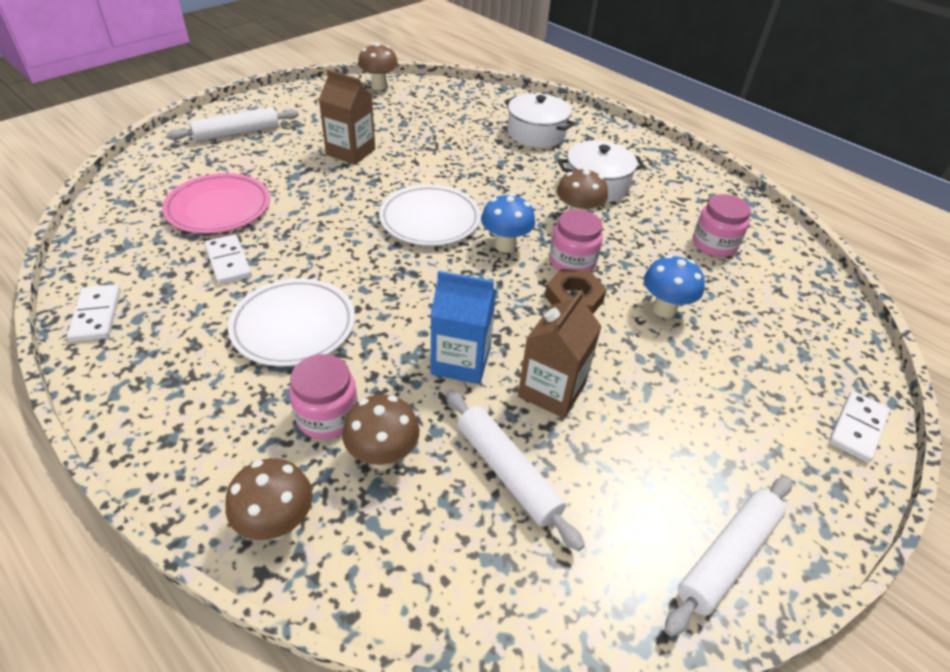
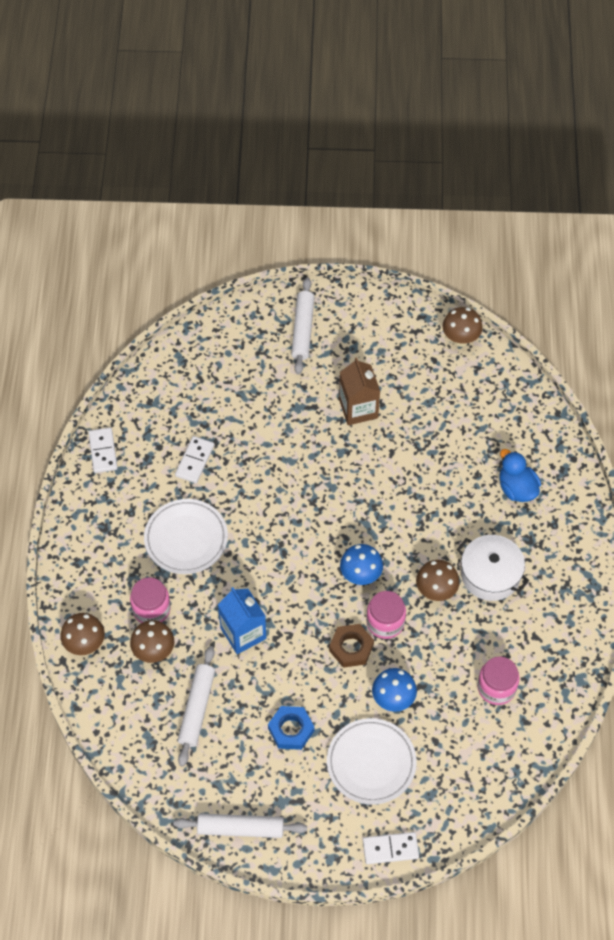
camera: 50 degrees right, 15 degrees up
(96, 315) = (103, 451): white domino -> white domino turned 45 degrees counterclockwise
(219, 208) = (227, 406): pink plate -> none
(237, 133) = (302, 330): white rolling pin -> white rolling pin turned 75 degrees clockwise
(430, 220) = (340, 517): white plate -> white plate (371, 763)
(536, 133) = (517, 488): white pot -> blue duck
(551, 390) = (267, 689): brown carton -> none
(624, 406) = (291, 729): none -> blue nut

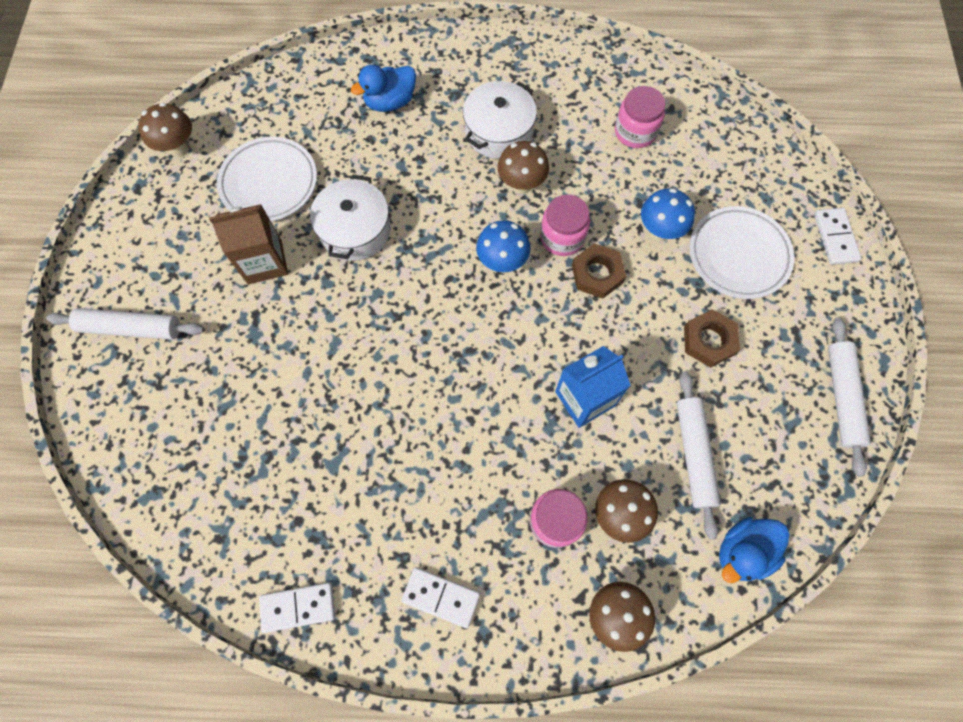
camera: 90 degrees left, 10 degrees up
(123, 735) = (742, 552): none -> blue duck
(186, 539) = (448, 476): white plate -> white plate (269, 183)
(195, 461) = (325, 468): white domino -> white domino (441, 597)
(197, 708) = (693, 454): white rolling pin -> white rolling pin turned 75 degrees clockwise
(291, 729) = (708, 341): blue nut -> brown nut
(388, 469) = (355, 230): none -> white pot

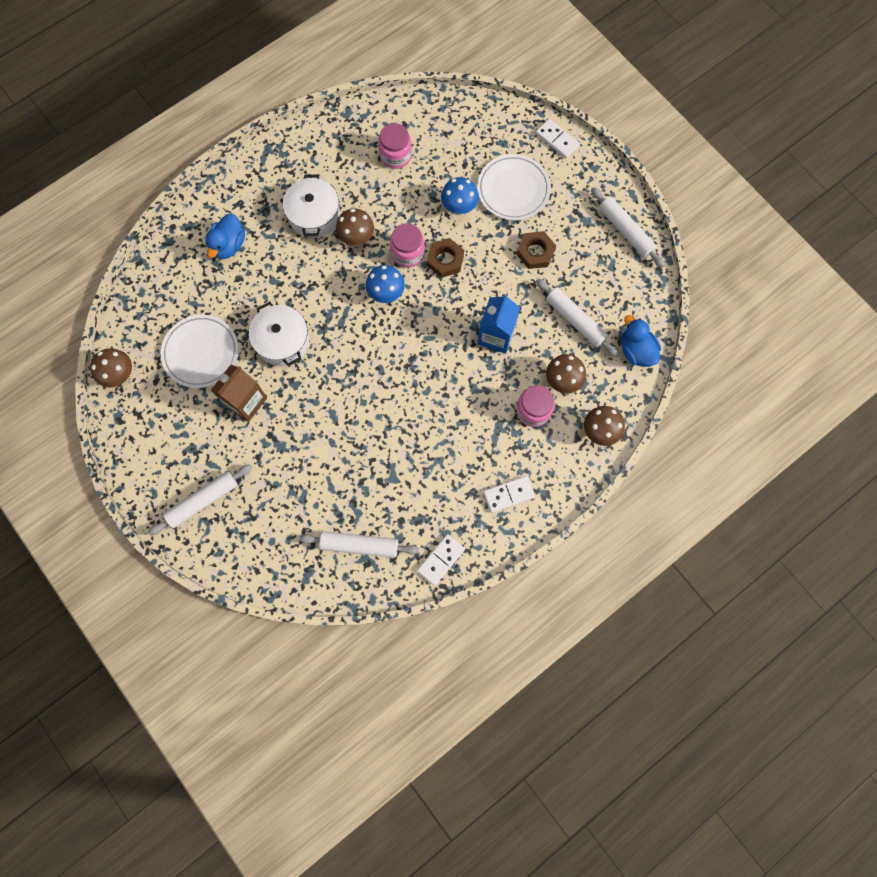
camera: 40 degrees left, 5 degrees up
(231, 510) = (359, 545): none -> white rolling pin
(742, 552) = (636, 351): blue duck -> blue duck turned 135 degrees clockwise

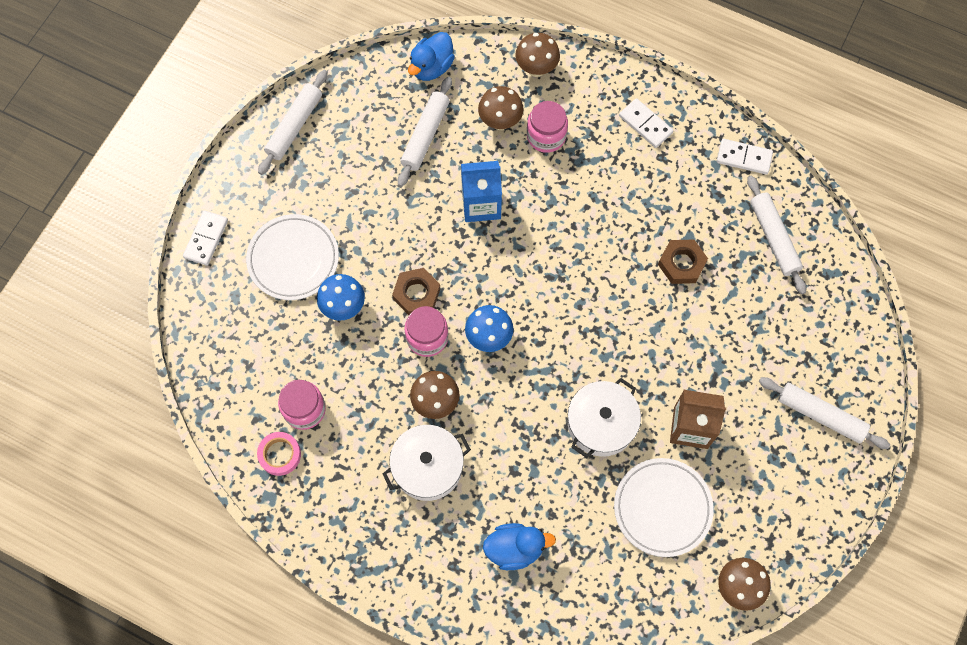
camera: 115 degrees left, 5 degrees down
(372, 129) = (280, 455): none -> pink tape
(535, 252) = (363, 205): brown nut -> brown nut (681, 264)

